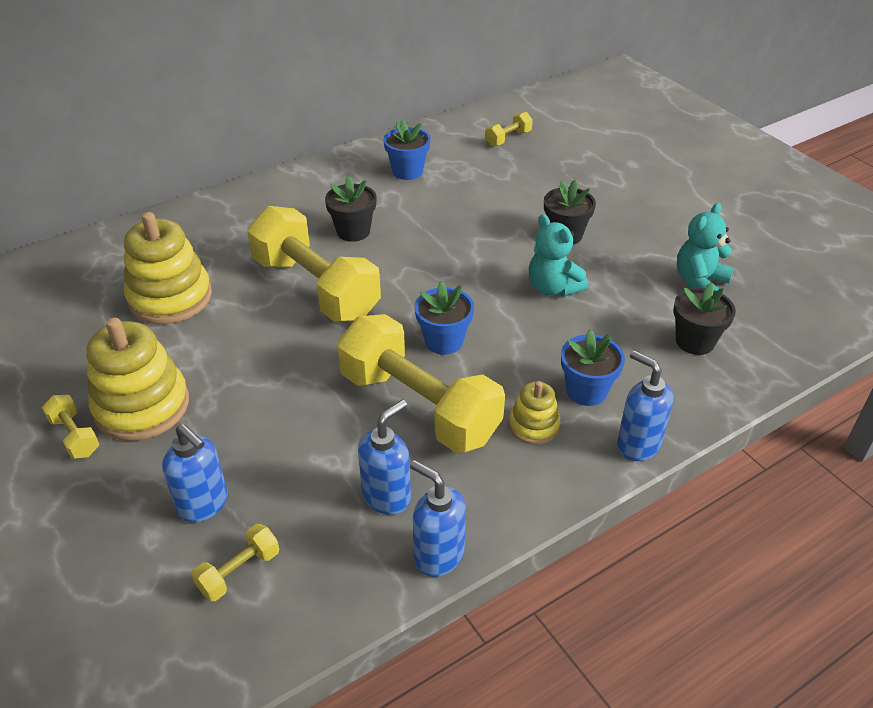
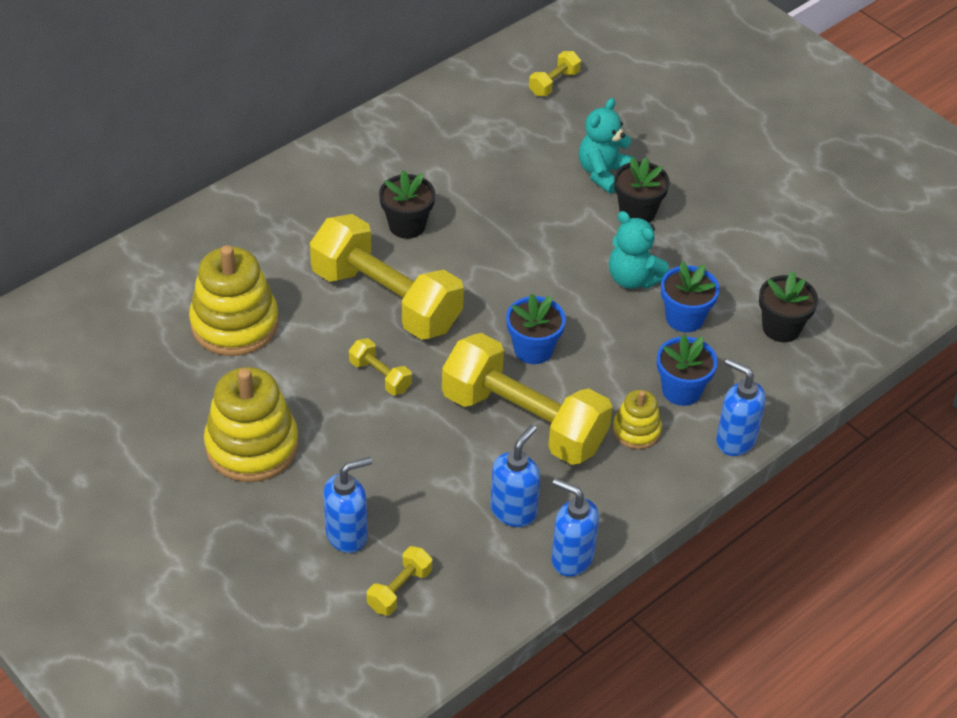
camera: 10 degrees left, 5 degrees up
(75, 436) = (198, 482): yellow dumbbell -> yellow dumbbell (380, 376)
(204, 504) = (347, 534): blue soap dispenser -> blue soap dispenser turned 60 degrees counterclockwise
(407, 171) = (448, 139): blue flower pot -> blue flower pot (684, 318)
(699, 282) = (782, 259): turquoise teddy bear -> turquoise teddy bear (603, 173)

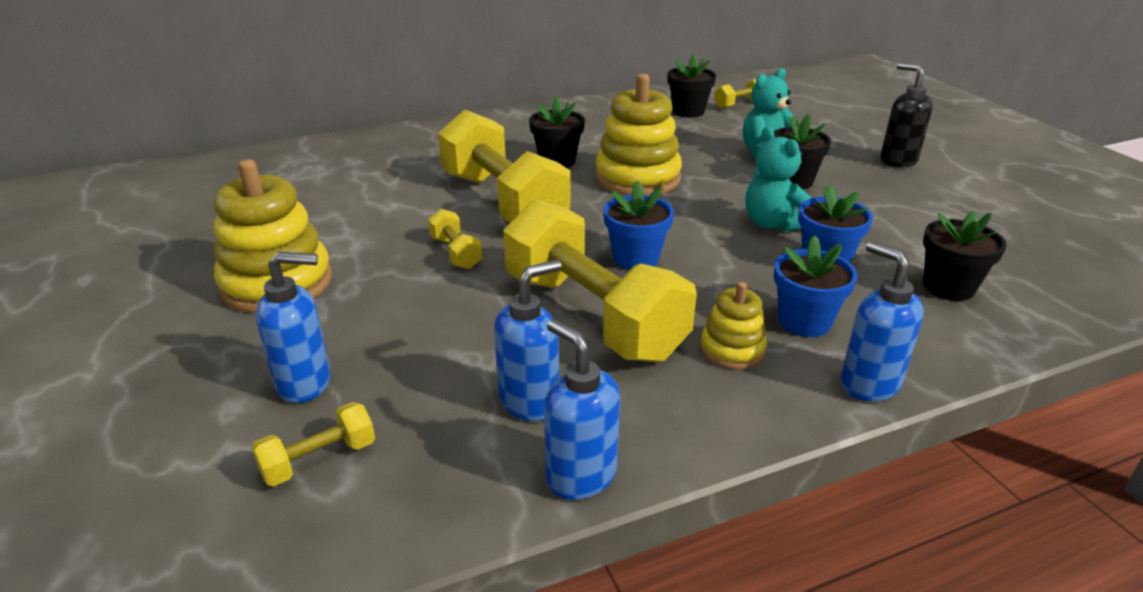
camera: 20 degrees right, 15 degrees down
(234, 324) = (347, 197): yellow stacking toy -> yellow stacking toy (637, 178)
(505, 108) = (688, 111): none -> black flower pot
(726, 158) = (897, 161): none -> black soap dispenser

